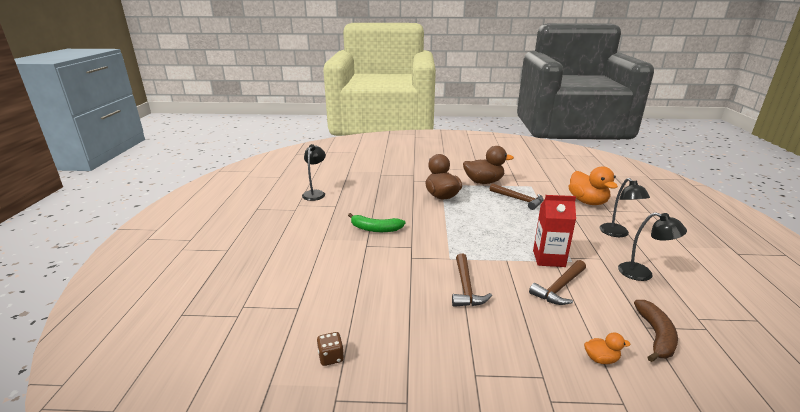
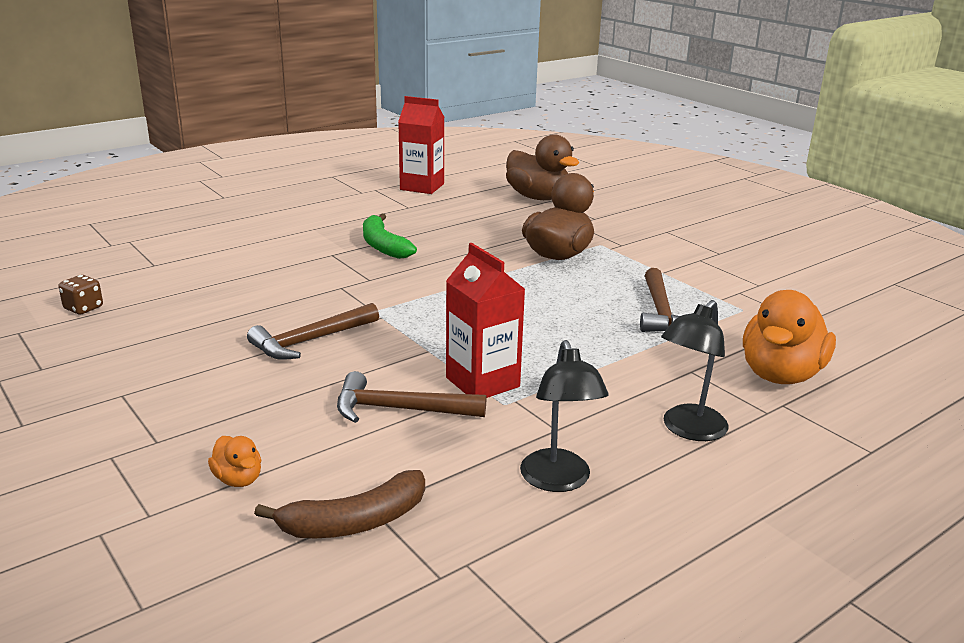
camera: 50 degrees right, 0 degrees up
(315, 193) = (422, 187): black lamp -> red carton
(483, 182) = (675, 269): brown duck -> brown duck (538, 198)

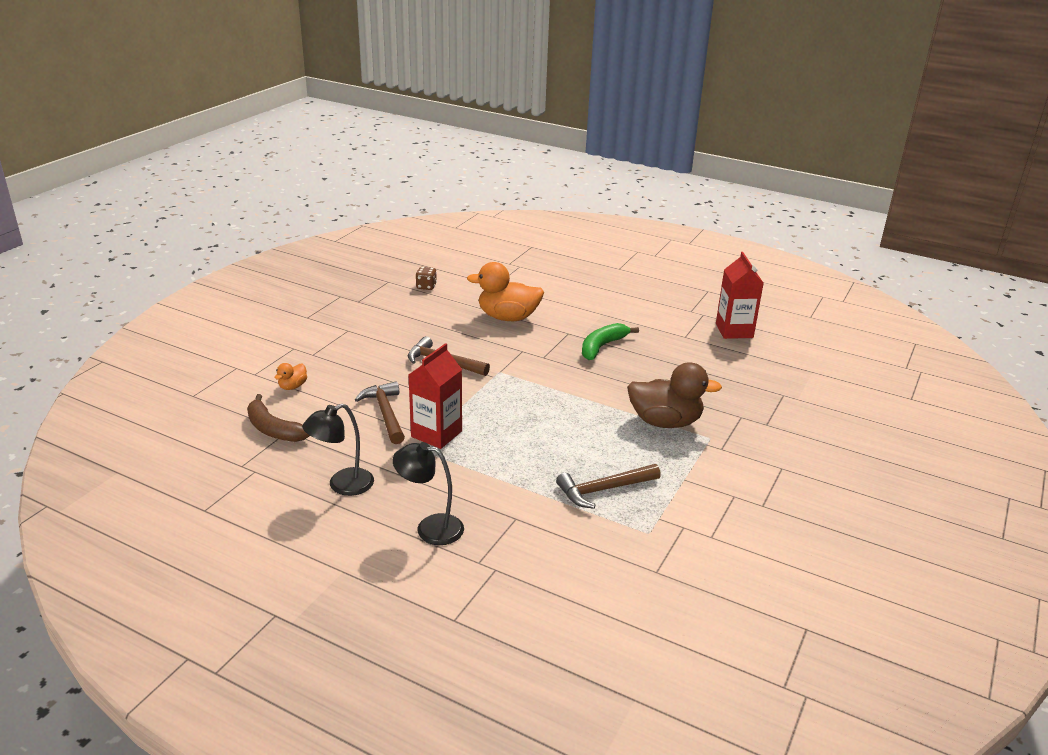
camera: 65 degrees right, 5 degrees up
(538, 198) = (779, 387): brown duck -> none
(780, 375) = (542, 564): orange duck -> orange duck (508, 317)

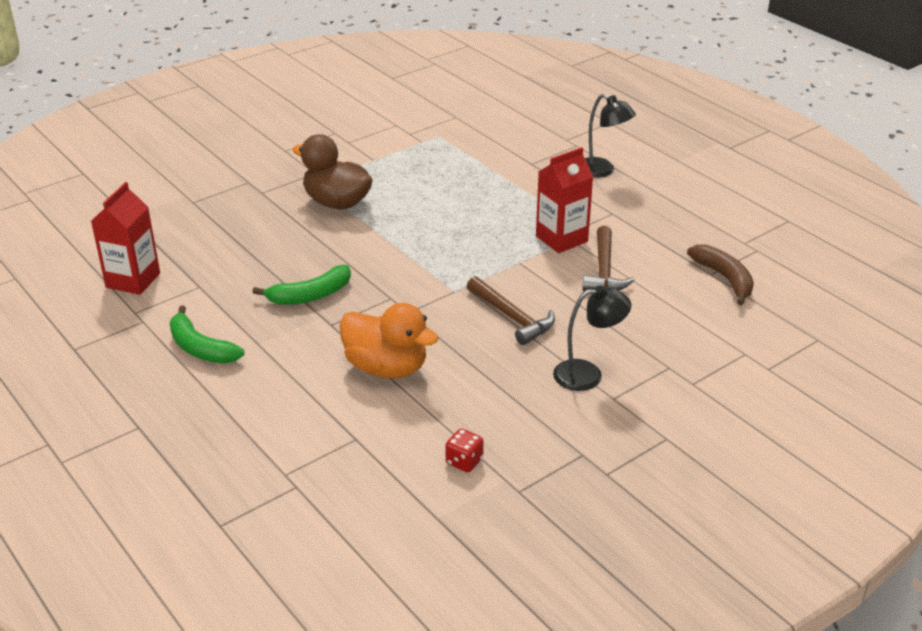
camera: 155 degrees left, 5 degrees up
(292, 386) = (700, 325): orange duck -> none
(342, 485) = (665, 214): black lamp -> black lamp (588, 374)
(426, 286) = (464, 461): brown dice -> red dice
(603, 490) = (446, 166): brown hammer -> none
(635, 305) = (200, 348): none -> green banana

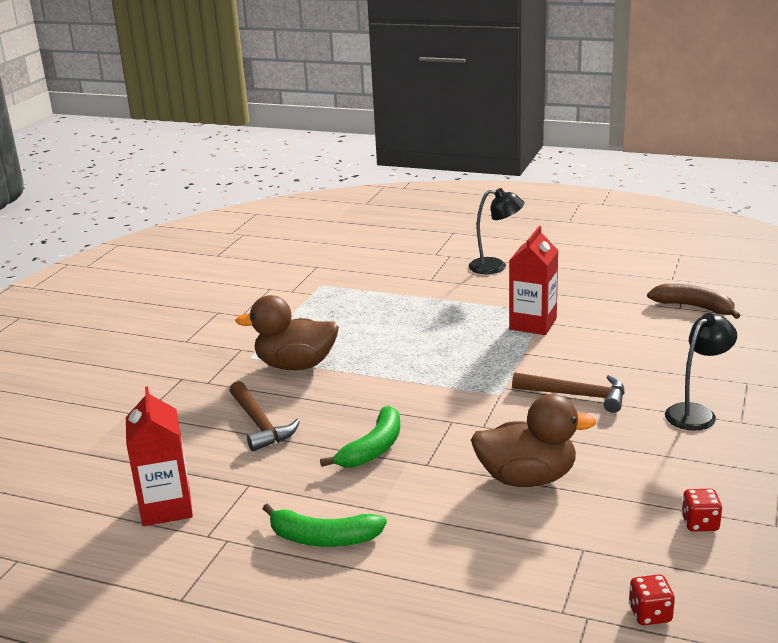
camera: 30 degrees left, 10 degrees down
(339, 506) = (650, 614): none -> red dice
(386, 368) = (527, 478): orange duck -> brown duck
(604, 270) = (598, 334): brown hammer -> brown hammer (260, 424)

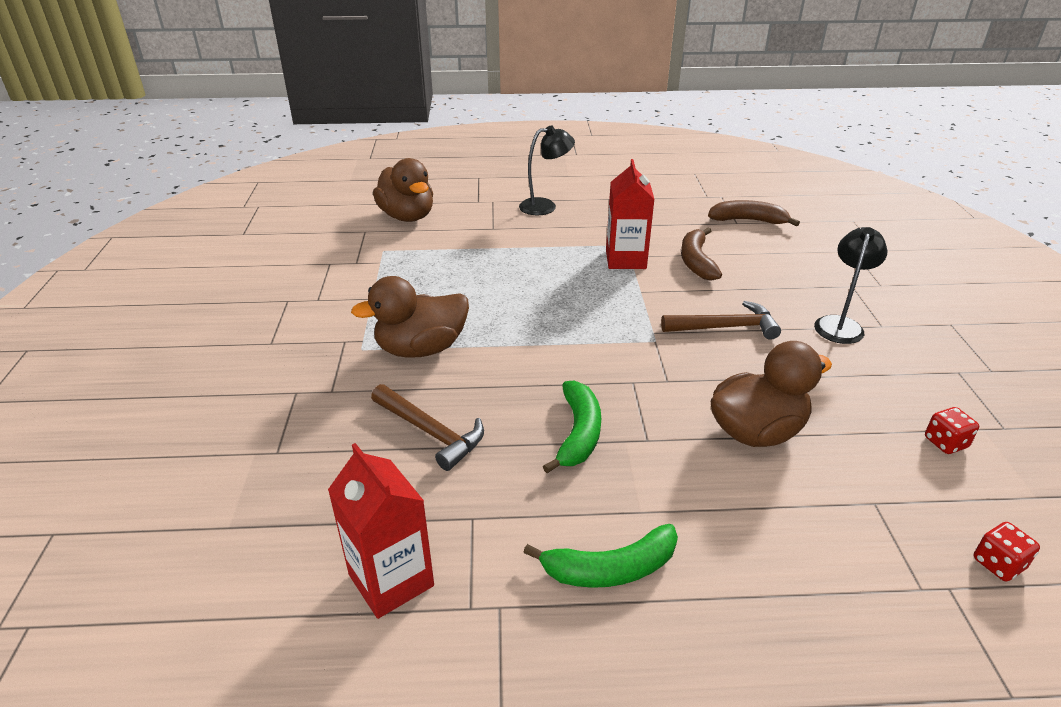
camera: 25 degrees left, 10 degrees up
(361, 259) = (407, 216): none -> brown duck
(602, 336) = (696, 261): none -> brown banana

